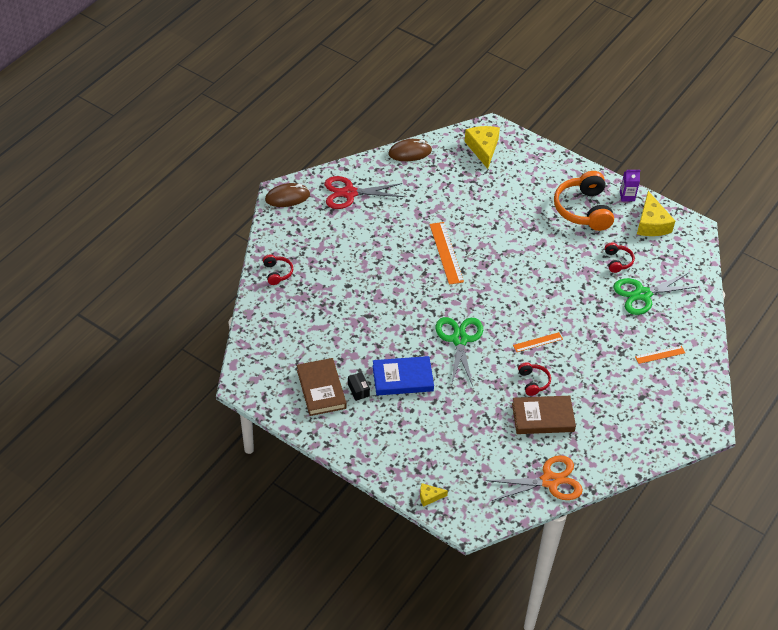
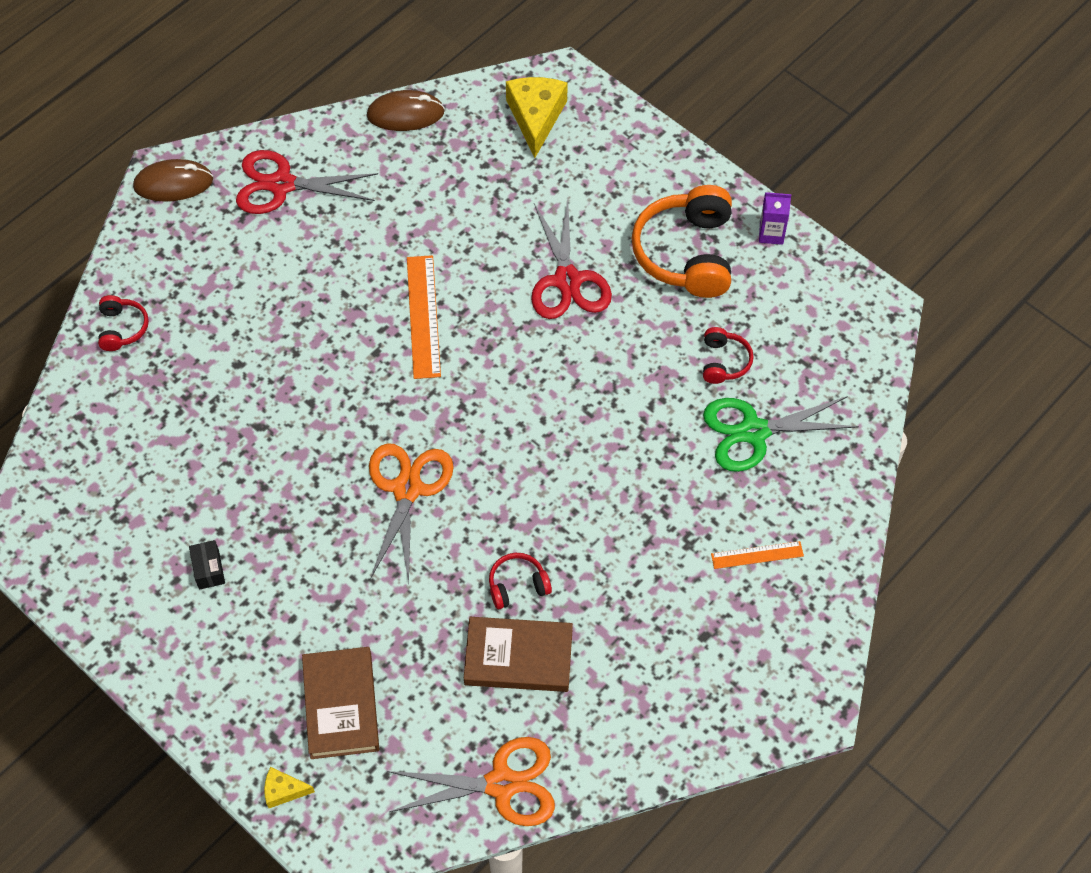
camera: 10 degrees right, 10 degrees up
(321, 389) = (145, 561): brown book -> brown book (341, 705)
(402, 378) = (290, 554): blue book -> none
(459, 340) = (407, 489): green scissors -> orange scissors
(521, 228) = (567, 280): none -> red scissors
(533, 382) = (517, 586): red headphones -> red headphones turned 105 degrees counterclockwise
(537, 342) = (544, 508): orange ruler -> none
(651, 224) = (802, 292): yellow cheese -> none

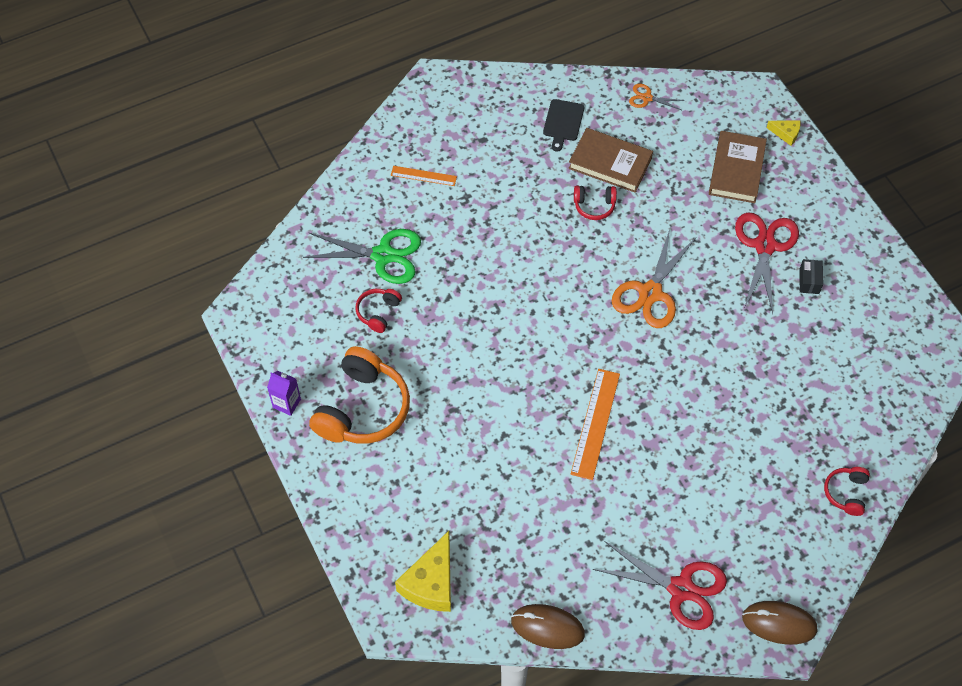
camera: 160 degrees left, 0 degrees up
(501, 784) = (647, 98): orange scissors -> orange scissors, size x0.50
(567, 280) = (468, 417): red scissors -> red scissors (765, 246)
(606, 701) = (563, 122): none -> black cutting board

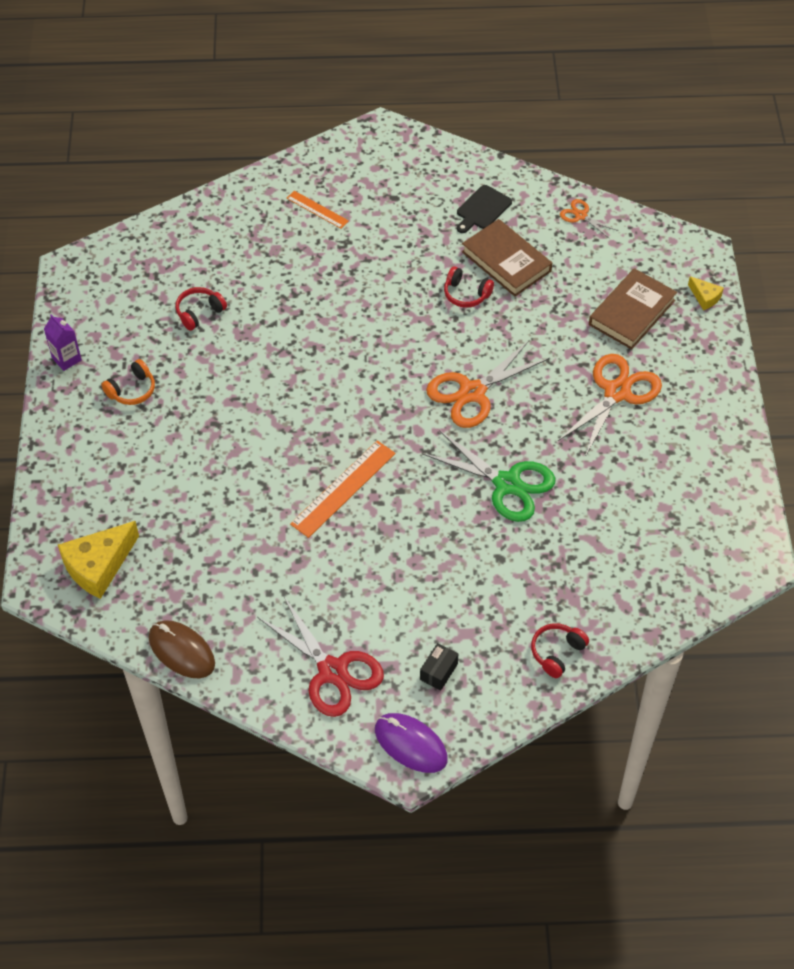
camera: 25 degrees right, 5 degrees down
(362, 408) = (132, 390): orange headphones -> orange headphones, size x0.48
(383, 255) = (235, 265): green scissors -> green scissors (507, 484)
(765, 246) = (617, 392): red scissors -> orange scissors
(779, 623) = (410, 744): brown mouse -> purple mouse
(809, 281) = (643, 442): black box -> black box (438, 672)

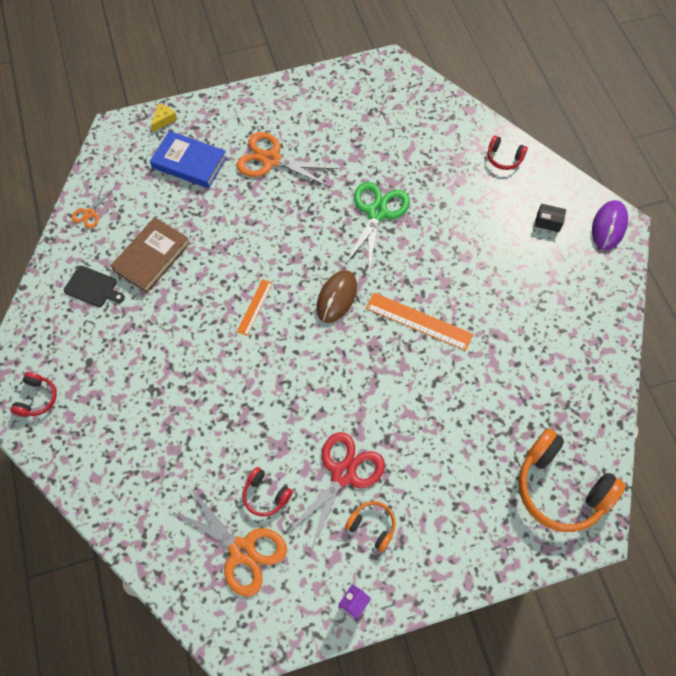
camera: 105 degrees left, 10 degrees up
(98, 566) = (560, 487): yellow cheese -> orange headphones
(181, 651) = (606, 395): brown mouse -> brown mouse (336, 297)
(317, 209) = (114, 426): orange ruler -> orange ruler (255, 307)
(332, 671) = (577, 287): red scissors -> red scissors (343, 474)
(466, 294) = (194, 279): red headphones -> red headphones (37, 398)
(472, 392) = (297, 253): orange scissors -> orange scissors (242, 550)
(632, 312) = (189, 162): brown book -> blue book

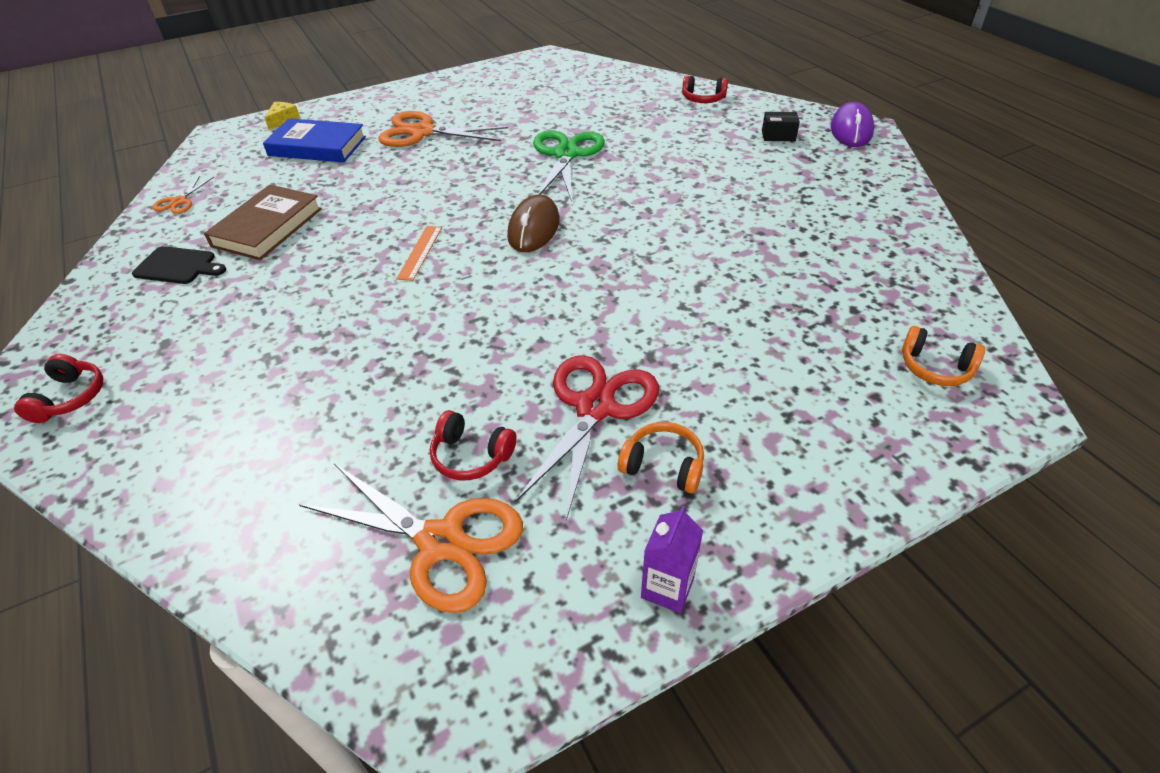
camera: 10 degrees left, 20 degrees down
(418, 321) = (653, 234): orange ruler -> none
(560, 487) = (935, 368): orange headphones -> orange headphones, size x0.48

